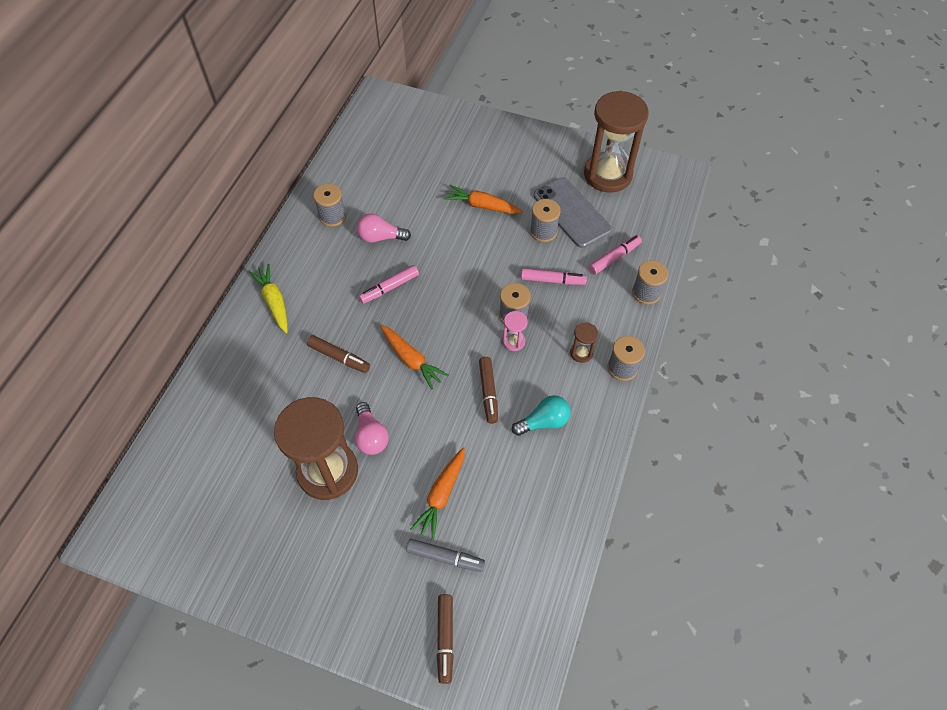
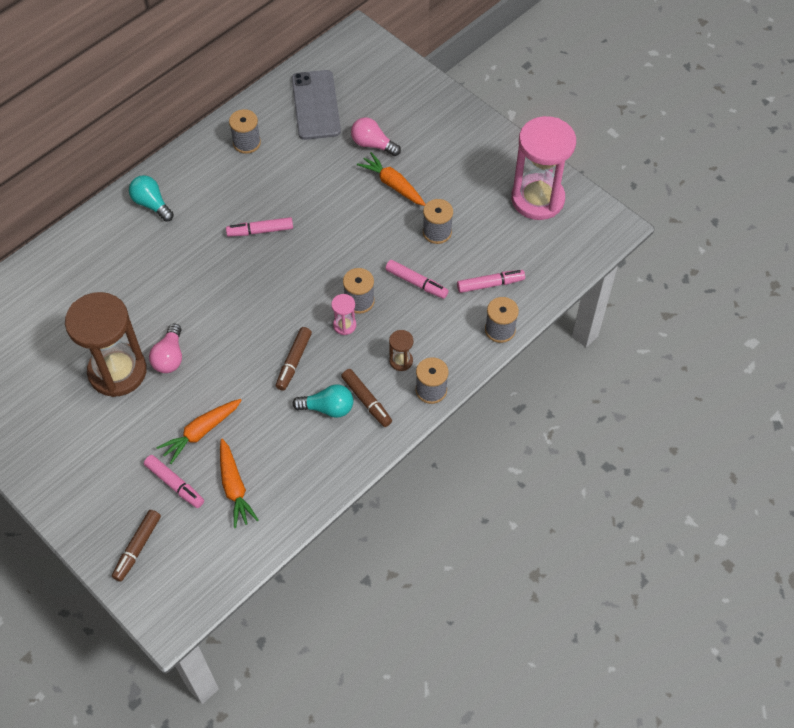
camera: 25 degrees right, 0 degrees up
(274, 302) = (151, 204): yellow carrot -> turquoise light bulb
(339, 357) = (181, 277): brown marker -> brown marker (366, 401)
(380, 237) = (279, 180): pink light bulb -> pink light bulb (372, 144)
(411, 360) = (242, 305): orange carrot -> orange carrot (234, 487)
(445, 557) = (175, 484): grey marker -> pink marker
(572, 212) = (476, 224): grey phone -> grey phone (316, 105)
(607, 174) = (537, 199): brown hourglass -> pink hourglass

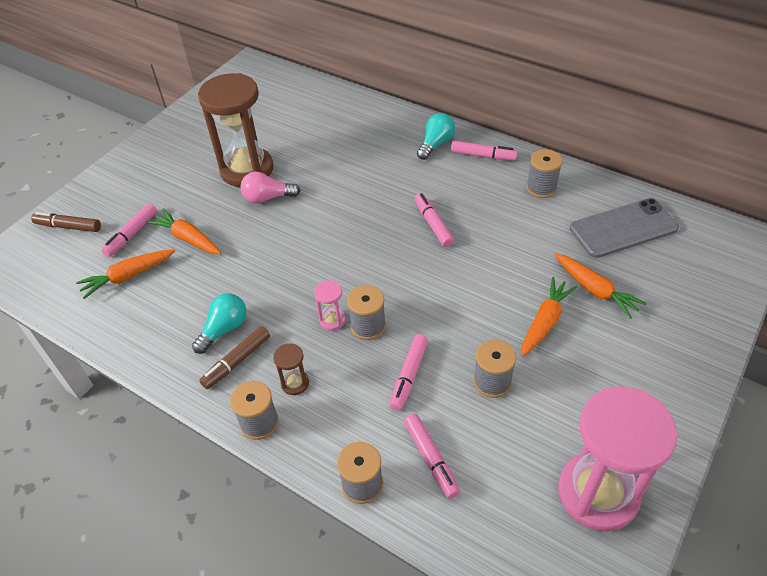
camera: 80 degrees right, 10 degrees down
(185, 172) = (483, 156): none -> pink marker
(294, 362) = (277, 288): brown marker -> none
(328, 408) = (224, 329): turquoise light bulb -> turquoise light bulb turned 135 degrees counterclockwise
(372, 144) = (595, 290): pink light bulb -> orange carrot

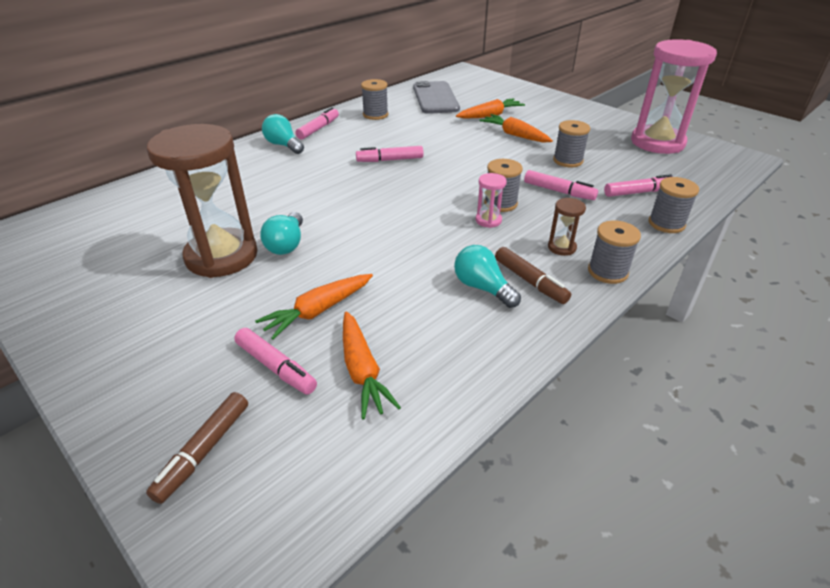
camera: 80 degrees left, 10 degrees down
(267, 198) = (286, 244): pink light bulb -> turquoise light bulb

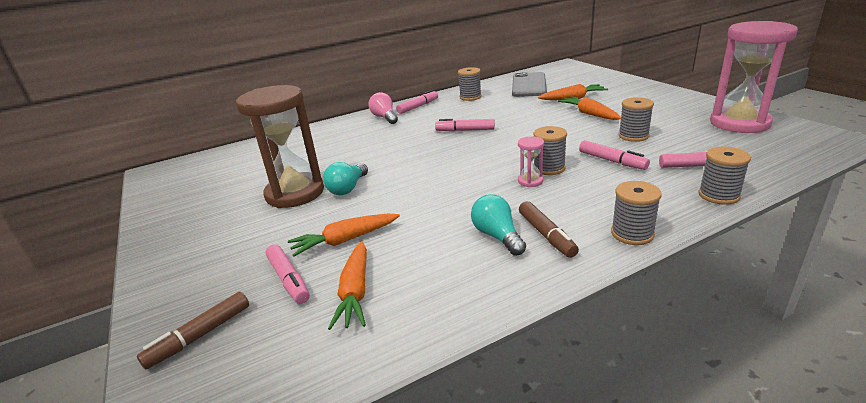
camera: 20 degrees right, 10 degrees down
(283, 145) = (384, 117): turquoise light bulb -> pink light bulb
(561, 247) = (592, 208): brown hourglass -> none

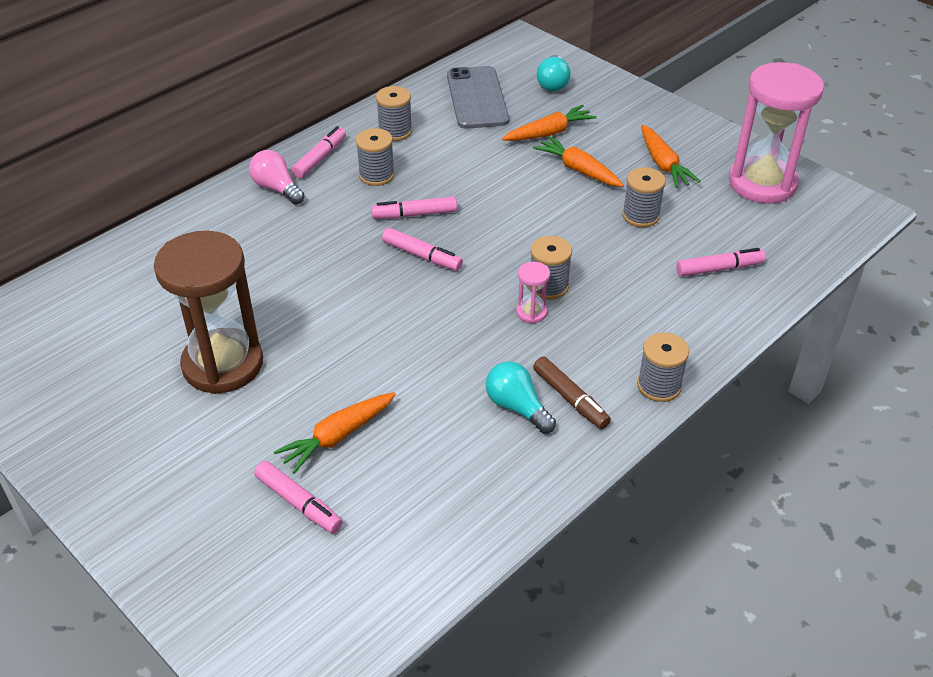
camera: 20 degrees left, 15 degrees up
(200, 336) = (239, 590): brown marker -> none
(348, 188) = (295, 348): turquoise light bulb -> turquoise light bulb (553, 83)
(355, 292) = (387, 507): orange carrot -> orange carrot (663, 164)
(612, 161) = (621, 267): pink marker -> pink marker (422, 256)
(718, 195) = (741, 317): grey spool -> grey spool (376, 175)

